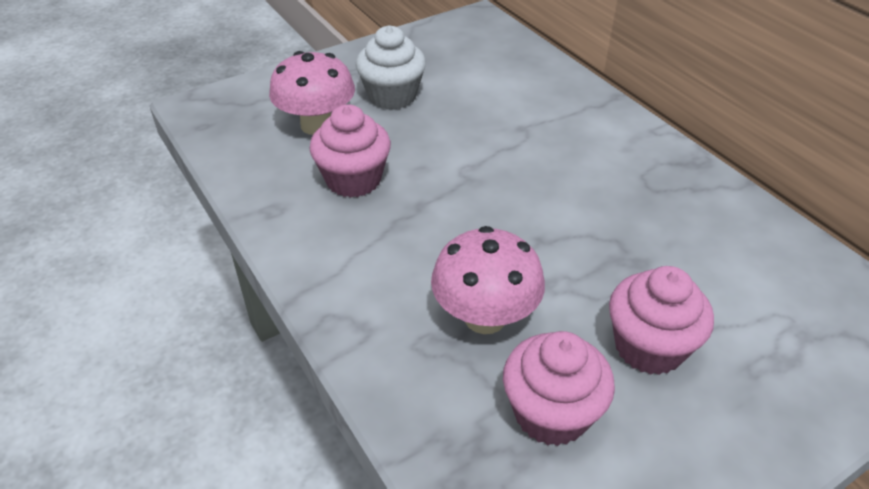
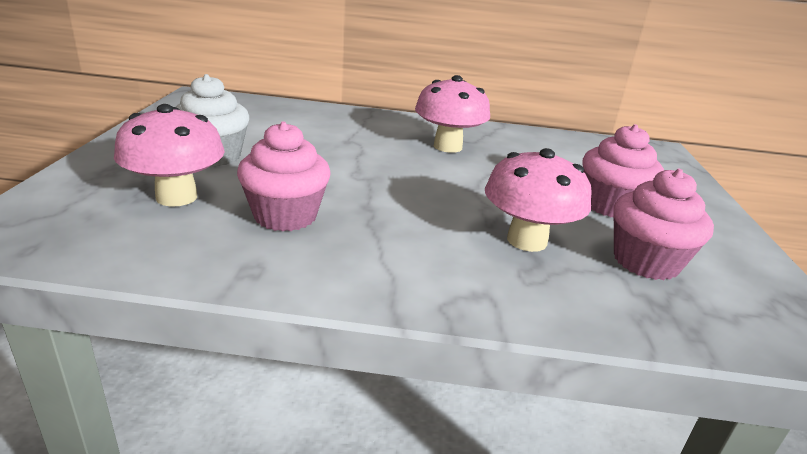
camera: 55 degrees left, 15 degrees down
(610, 182) = (447, 146): none -> pink mushroom

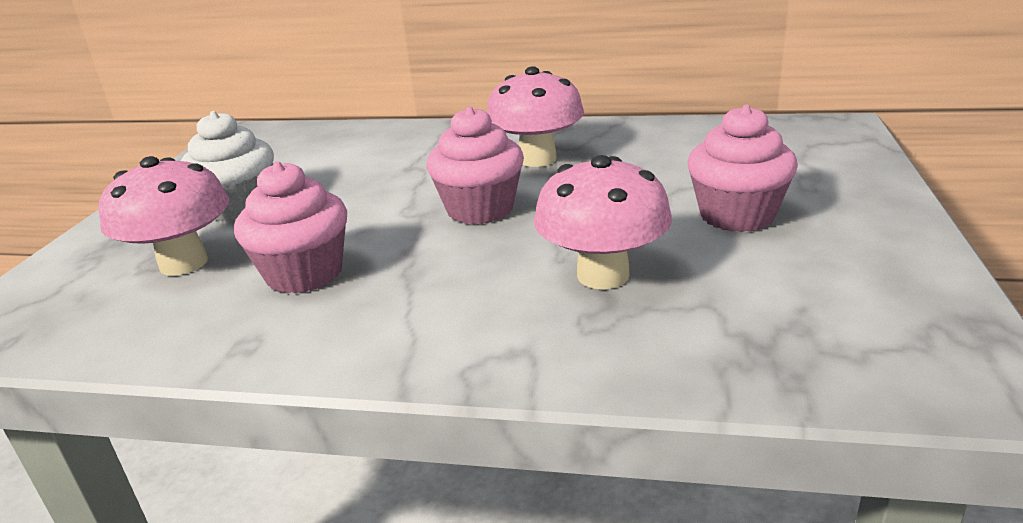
camera: 10 degrees right, 0 degrees up
(646, 262) = (760, 289): pink cupcake -> pink cupcake (480, 209)

